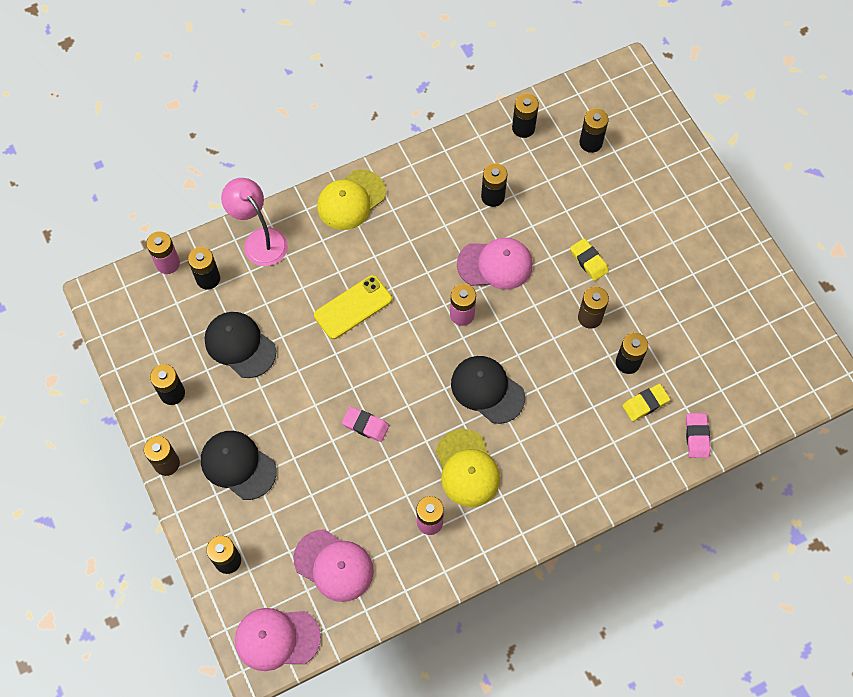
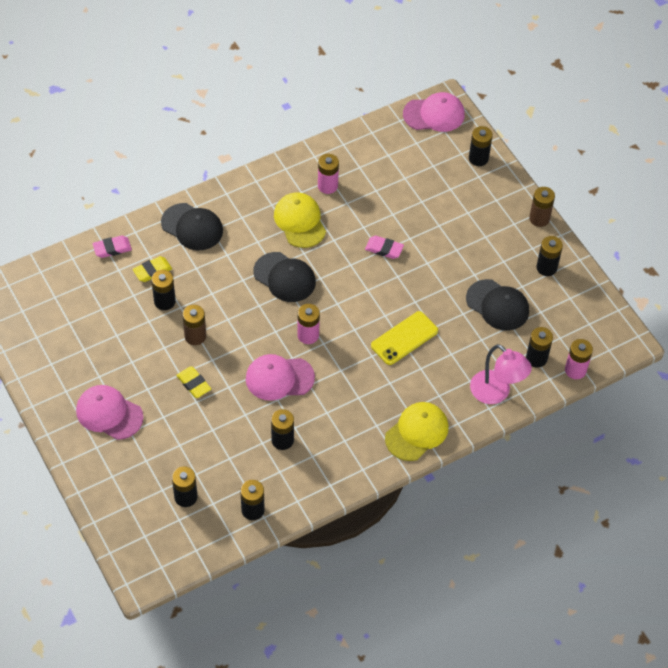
camera: 175 degrees right, 10 degrees down
(238, 465) = (482, 219): black cap -> black cap (192, 227)
(334, 565) = (398, 157): pink cap -> pink cap (109, 413)
(697, 436) = (112, 248): pink eraser -> pink eraser turned 75 degrees clockwise

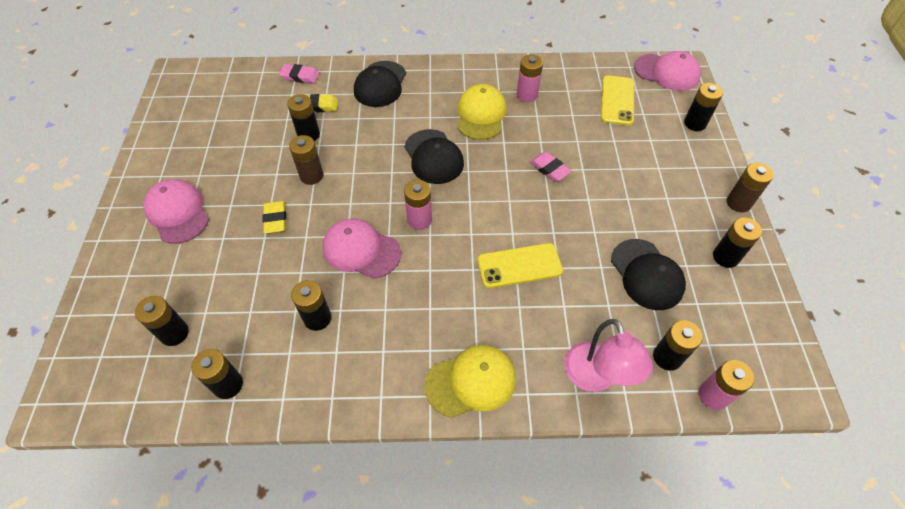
camera: 30 degrees right, 0 degrees up
(192, 227) = (380, 84): black cap -> black cap turned 45 degrees clockwise
(406, 161) = (617, 100): none -> yellow phone

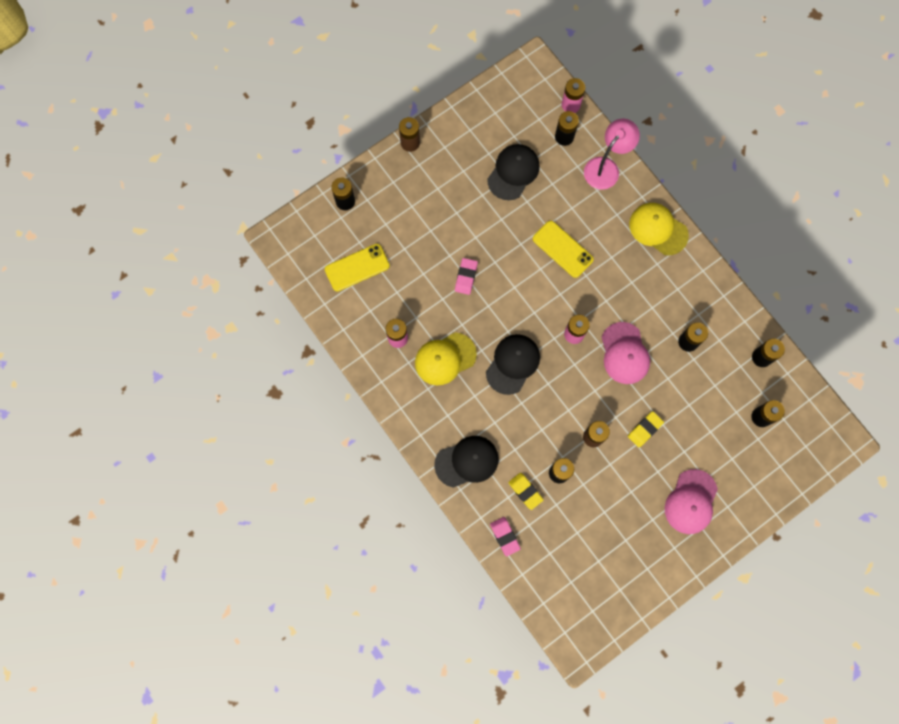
camera: 125 degrees left, 20 degrees up
(667, 72) = (295, 246): pink cap -> none
(725, 257) = (465, 133): black battery -> none

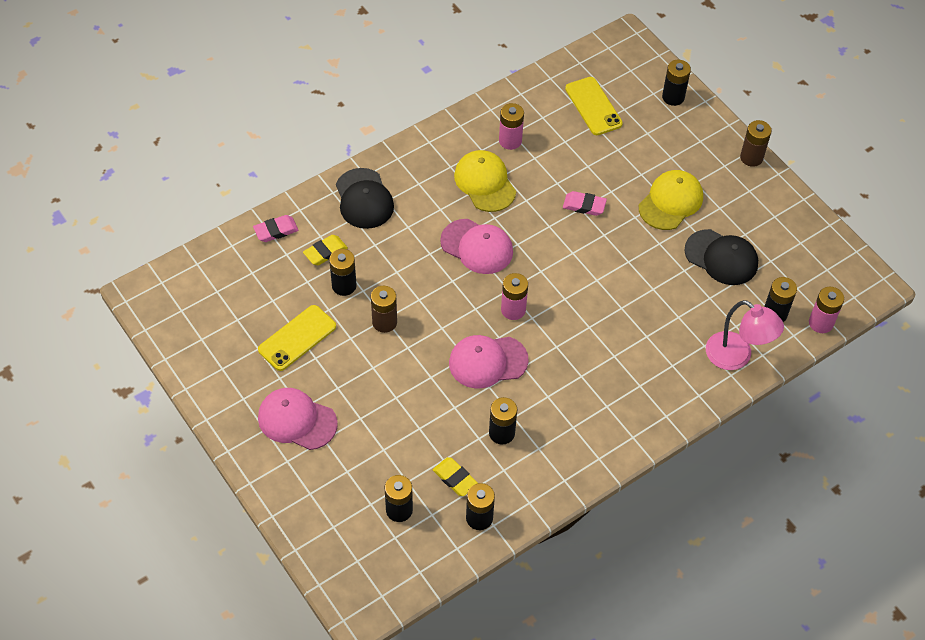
camera: 90 degrees right, 20 degrees down
(513, 364) = (477, 247): black cap -> pink cap
(562, 249) = (623, 304): yellow phone -> yellow phone (297, 338)
(645, 429) = (390, 377): yellow eraser -> yellow eraser (455, 478)
(658, 229) = (654, 410): yellow cap -> yellow cap (671, 202)

